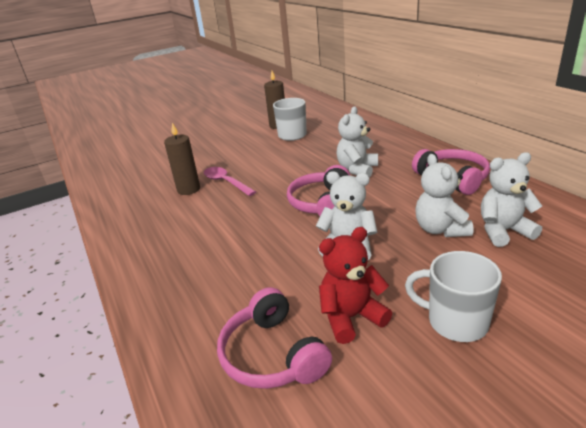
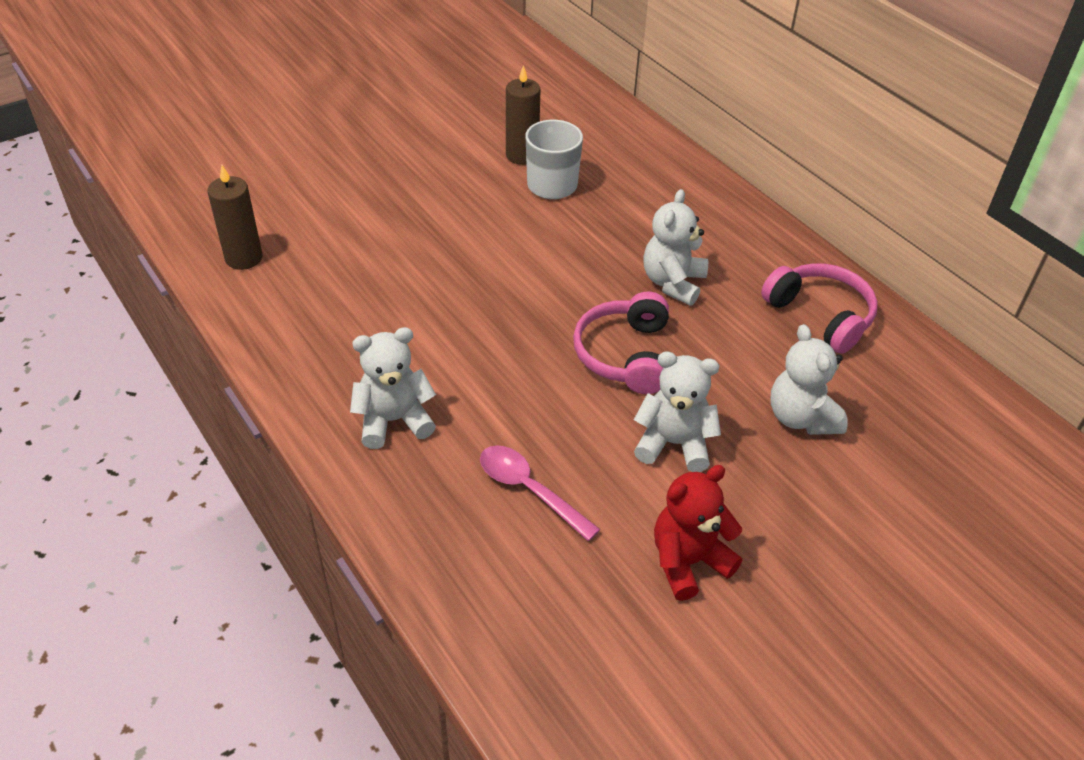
camera: 10 degrees left, 15 degrees up
(188, 189) = (398, 308): brown candle -> brown candle (244, 258)
(226, 182) = (459, 296): pink spoon -> pink spoon (530, 490)
(272, 355) = (594, 615): pink headphones -> none
(455, 322) = (817, 571): white mug -> none
(503, 231) = (885, 426): white teddy bear -> white teddy bear (394, 420)

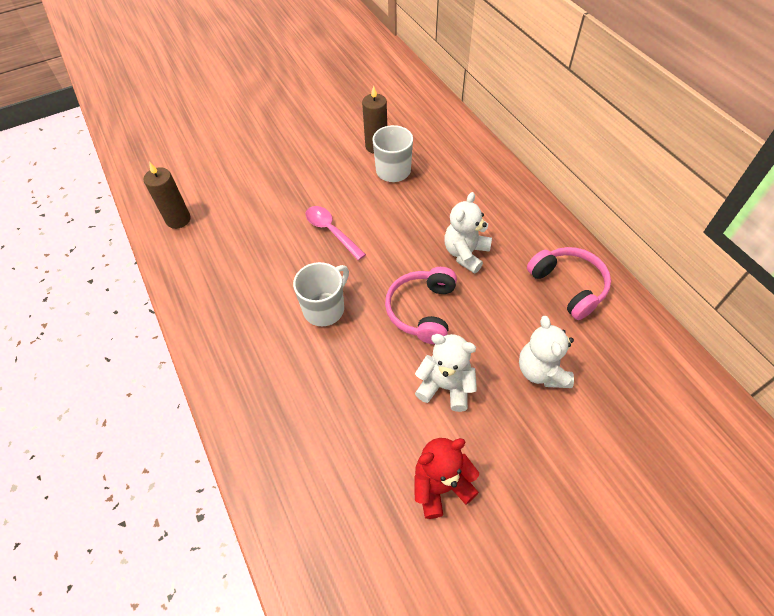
camera: 10 degrees right, 10 degrees up
(394, 420) = (255, 353): white teddy bear -> none
(485, 359) = (325, 308): none -> white mug
(530, 490) = (338, 417): pink spoon -> pink spoon (331, 231)

